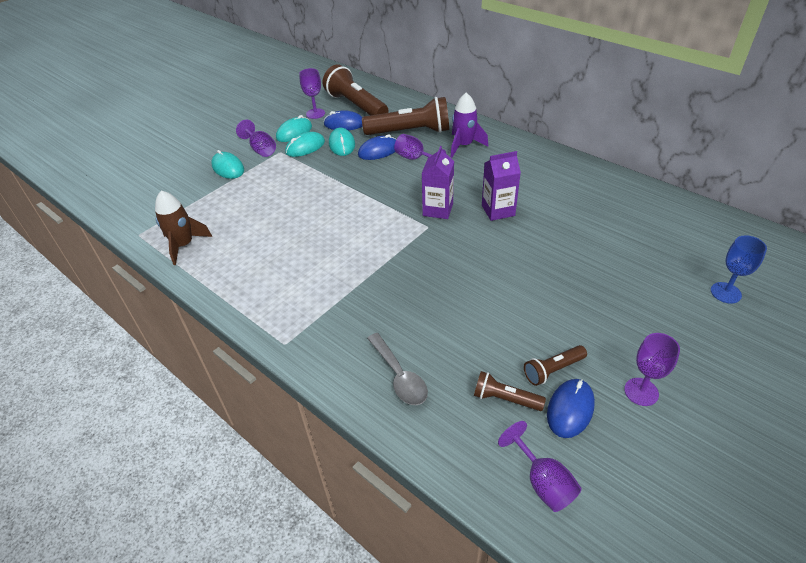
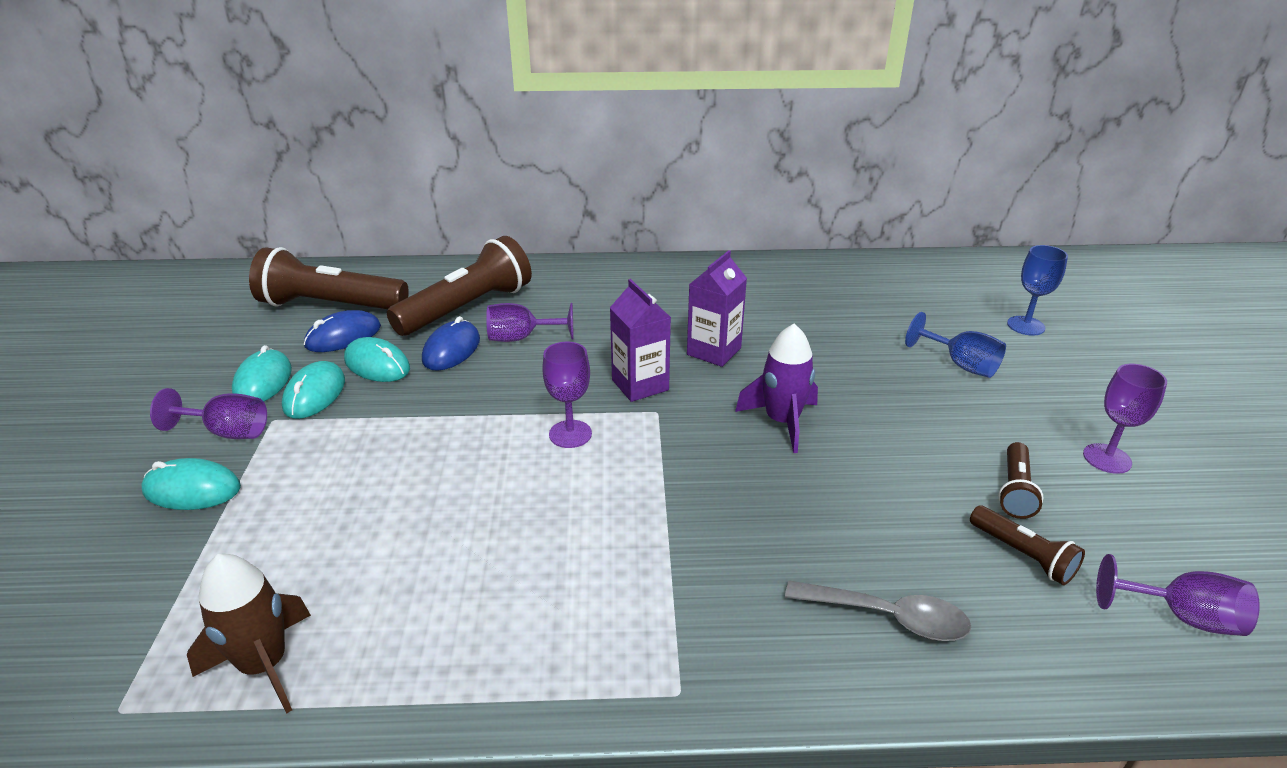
camera: 45 degrees left, 10 degrees down
(315, 113) = (268, 341): purple goblet -> purple goblet (570, 434)
(464, 145) = (566, 296): purple rocket -> purple rocket (782, 422)
(505, 399) = (1023, 555): brown flashlight -> brown flashlight turned 105 degrees counterclockwise
(570, 409) = (1087, 520): blue mouse -> none
(634, 291) = (960, 365): none -> blue goblet

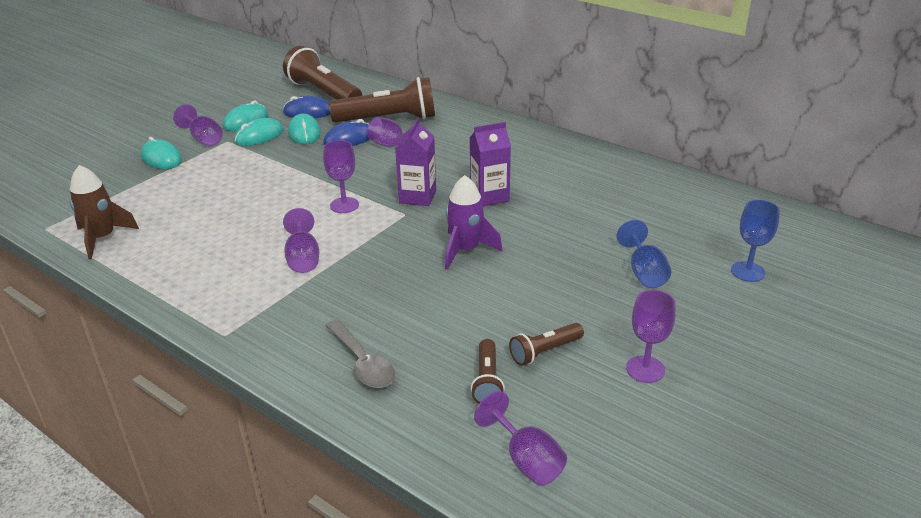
camera: 40 degrees right, 0 degrees up
(621, 527) = (303, 258): none -> purple goblet

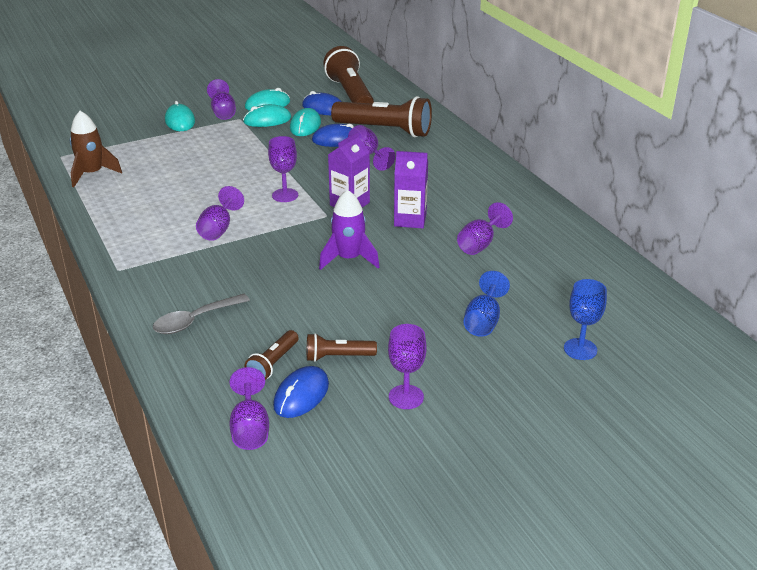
camera: 25 degrees right, 0 degrees up
(363, 363) = (195, 320): grey spoon -> grey spoon turned 60 degrees clockwise
(545, 404) = (301, 395): none -> blue mouse
(574, 202) = (480, 244): none -> purple goblet

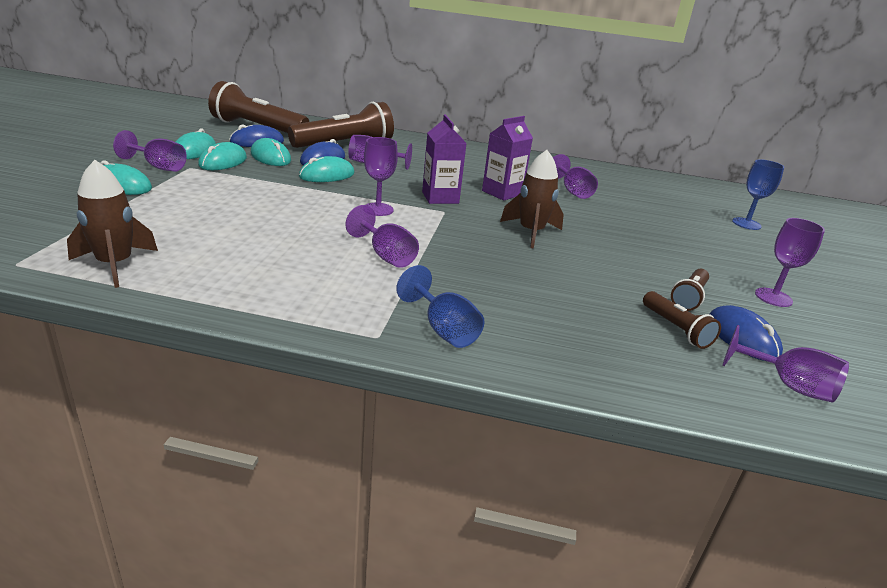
camera: 55 degrees left, 5 degrees down
(195, 320) = (552, 335): grey spoon -> none
(311, 154) = (327, 175): none -> turquoise mouse
(349, 259) = (531, 232): purple rocket -> brown rocket
(483, 321) = (683, 232): blue goblet -> blue goblet (443, 329)

